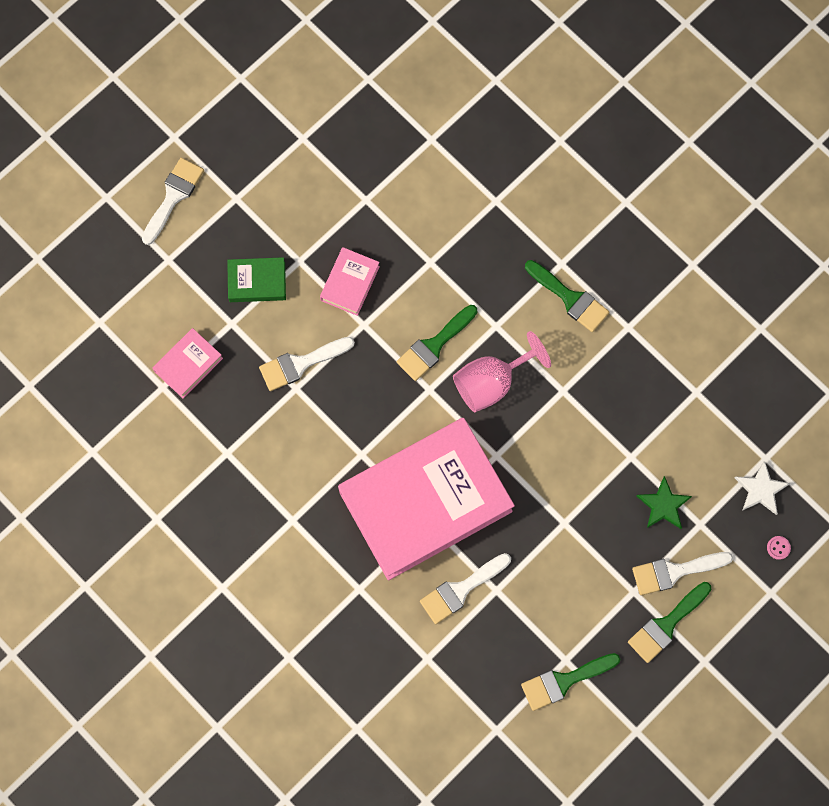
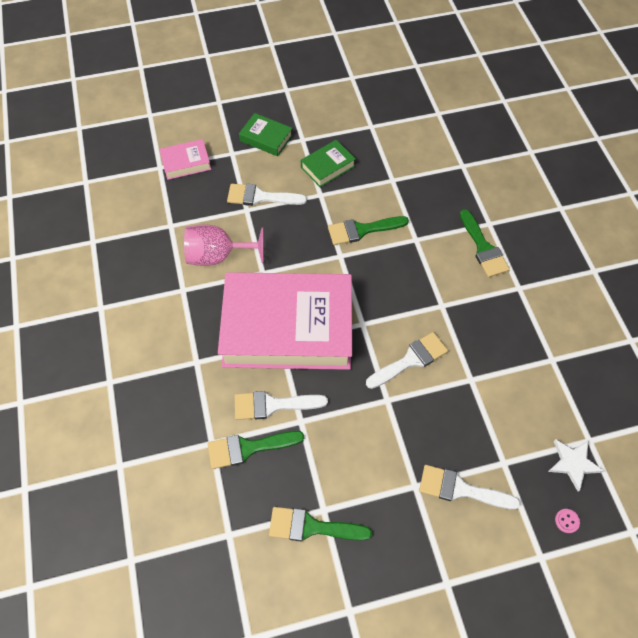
camera: 30 degrees right, 15 degrees down
(173, 196) = (247, 72): white brush -> white brush (410, 360)
(350, 283) = (327, 167): pink book -> green book
(491, 382) = (389, 273): pink goblet -> pink goblet (217, 256)
(663, 505) = (479, 430): green star -> none
(666, 625) = (429, 530): green brush -> green brush (248, 448)

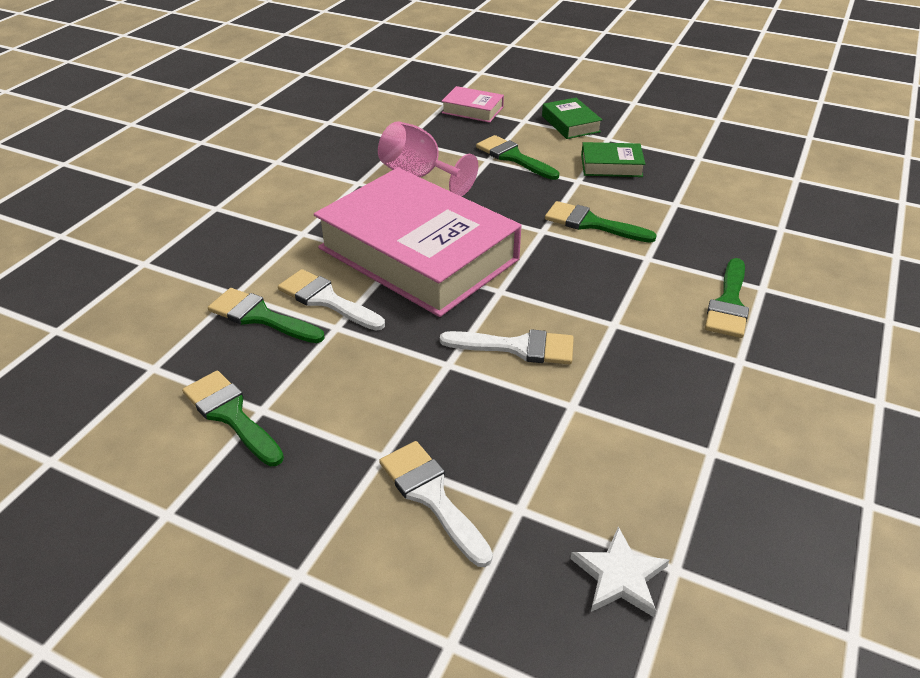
camera: 40 degrees right, 20 degrees down
(260, 197) = (513, 157): white brush -> green brush
(566, 521) = (535, 632): pink button -> none

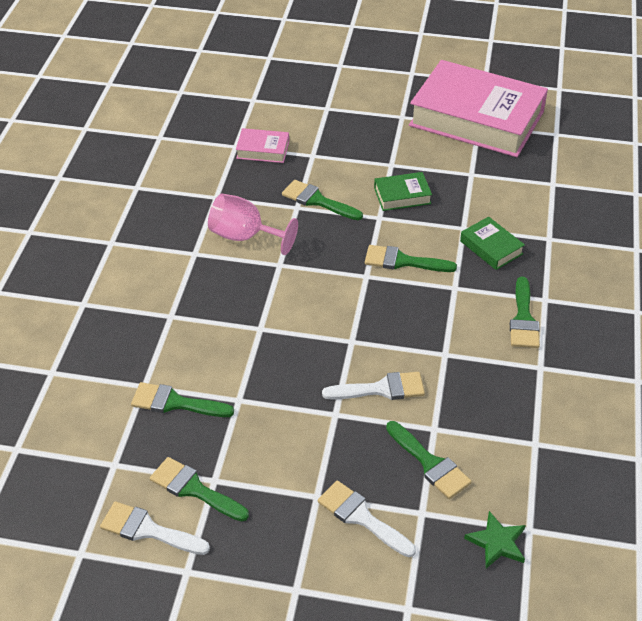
camera: 15 degrees left, 5 degrees up
(326, 300) = (220, 377): white brush -> white brush (148, 530)
(418, 254) = (275, 318): pink book -> pink book (476, 119)
(552, 447) = (430, 463): none -> green brush
(570, 124) = (354, 152): green book -> green book (491, 247)
(619, 576) = (497, 542): white star -> green star

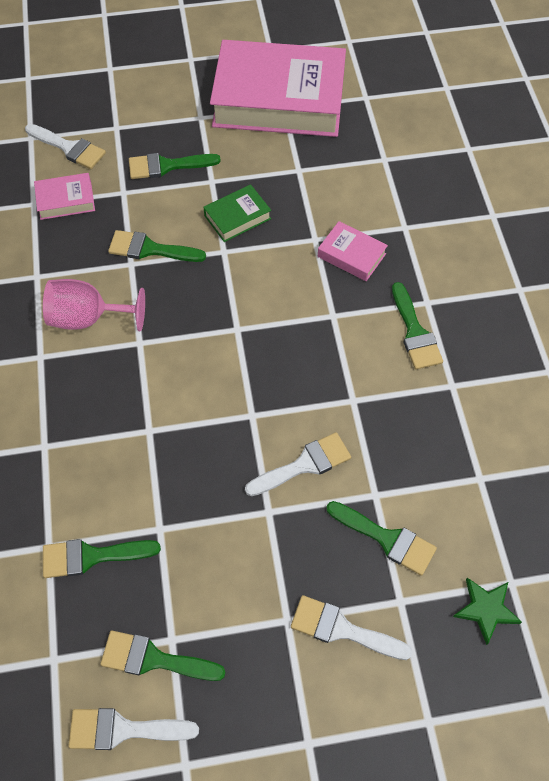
camera: 20 degrees left, 15 degrees up
(281, 114) = (69, 148): none -> white brush
(402, 261) = (268, 299): green brush -> green brush (167, 166)
(491, 247) = (351, 255): green book -> pink book

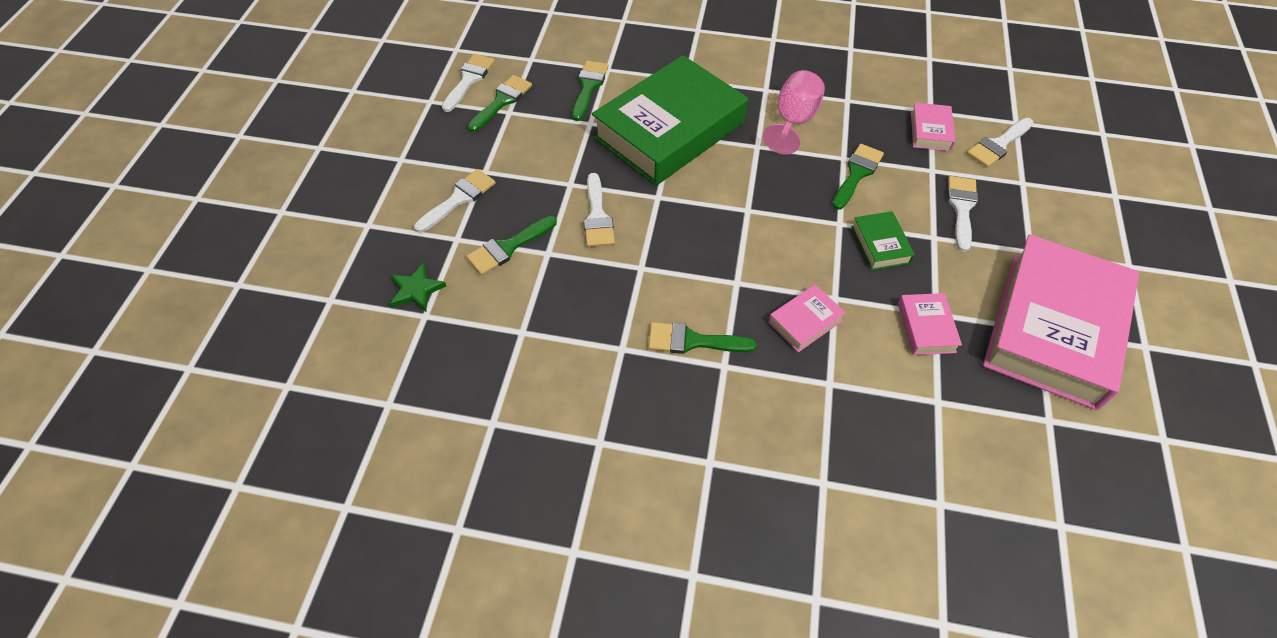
camera: 110 degrees right, 5 degrees down
(142, 436) = (669, 130): none -> green book
(167, 166) = (961, 208): green brush -> white brush
(316, 174) = (926, 328): none -> pink book

